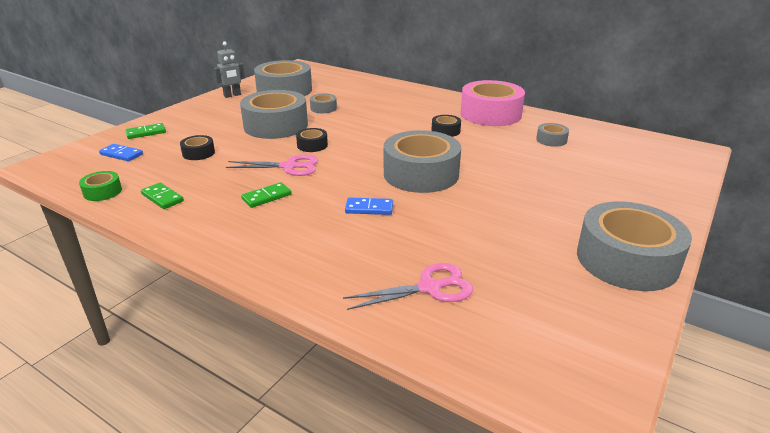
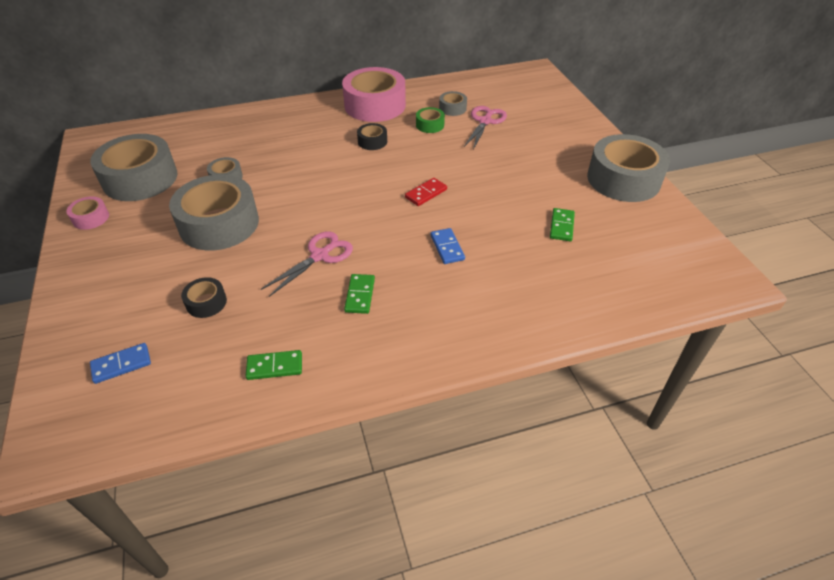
camera: 50 degrees left, 15 degrees up
(102, 192) = (200, 410): green tape -> green tape (430, 125)
(146, 133) = (89, 324): green domino -> green domino (561, 226)
(232, 95) = (91, 218): grey robot -> pink tape
(312, 145) = (296, 222): black tape -> none
(369, 208) = (447, 247): blue domino -> blue domino turned 60 degrees counterclockwise
(421, 174) = (426, 193): grey tape -> red domino
(429, 288) = (578, 275): pink scissors -> pink scissors (485, 121)

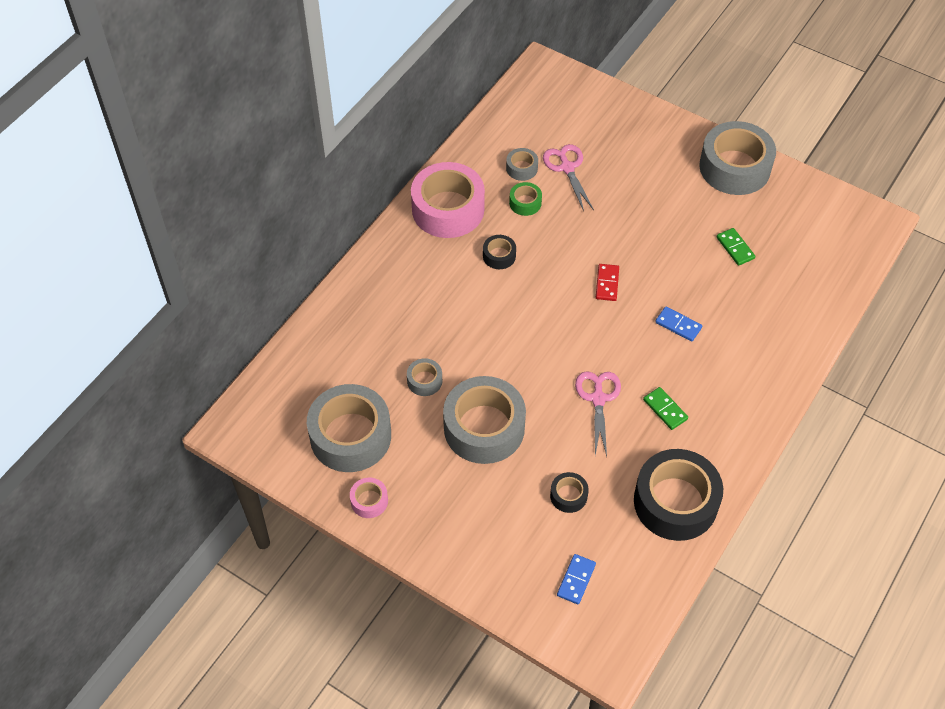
camera: 40 degrees left, 10 degrees up
(274, 367) = (675, 502): green domino -> black tape

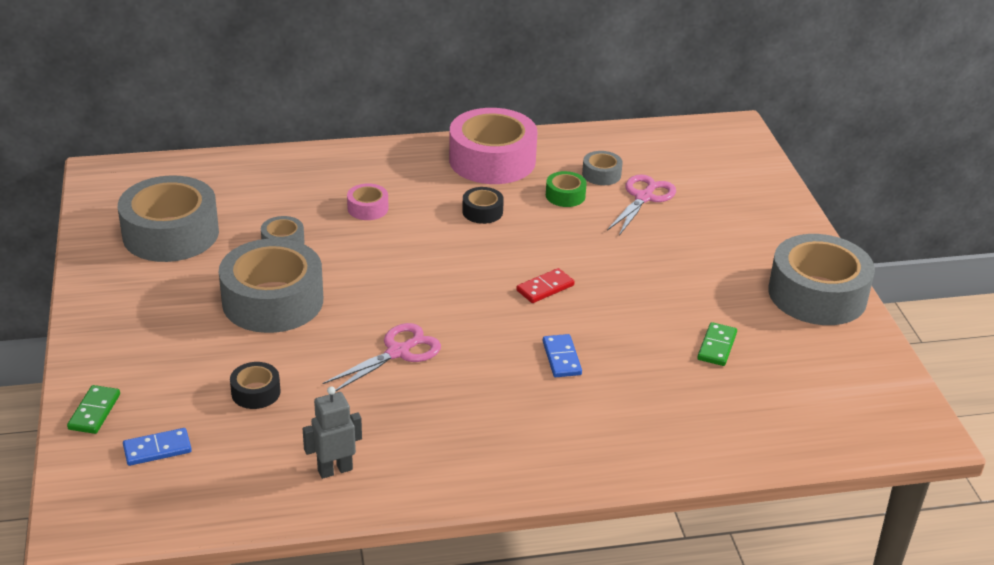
camera: 45 degrees right, 20 degrees down
(369, 501) = (110, 278): pink tape -> pink tape (368, 208)
(665, 409) = (444, 403): green domino -> green domino (94, 412)
(675, 502) = (335, 470): black tape -> grey robot

